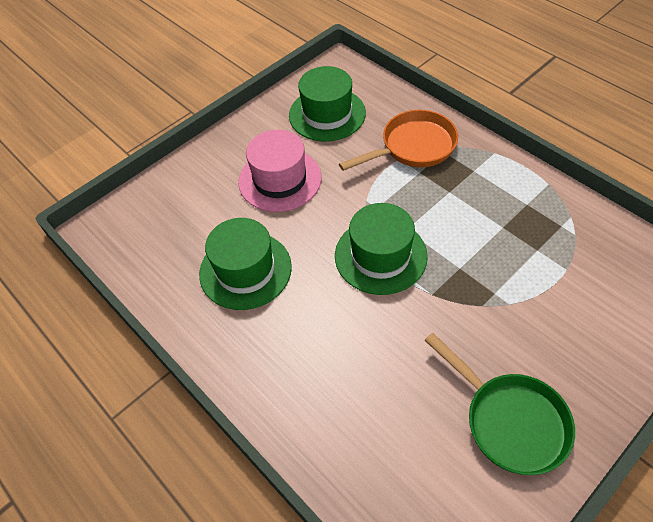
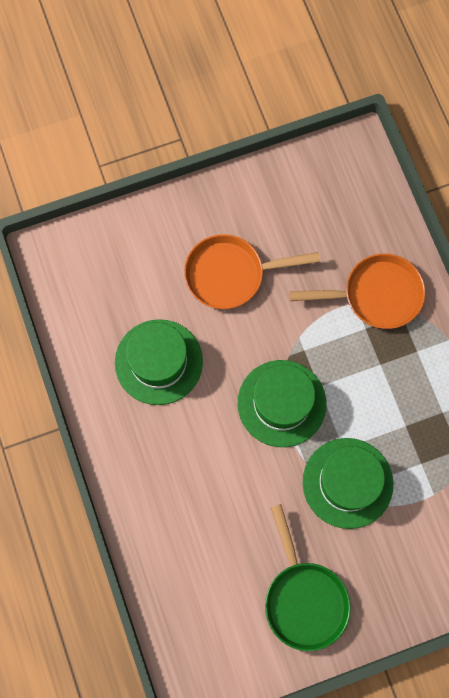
camera: 20 degrees right, 20 degrees up
(280, 180) = (231, 274): pink hat -> orange pan
(327, 114) = (313, 212): green hat -> green hat (347, 483)

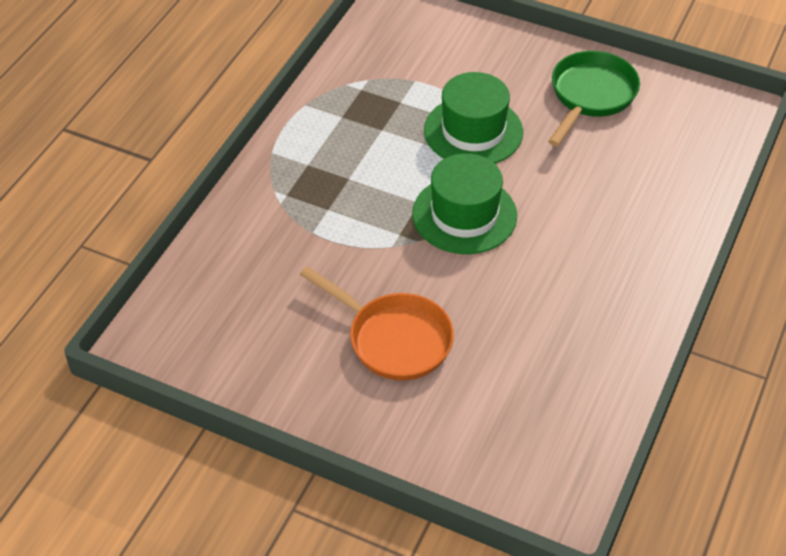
camera: 135 degrees left, 25 degrees down
(158, 362) = (542, 325): green hat -> none
(376, 295) = (287, 224): orange pan -> none

